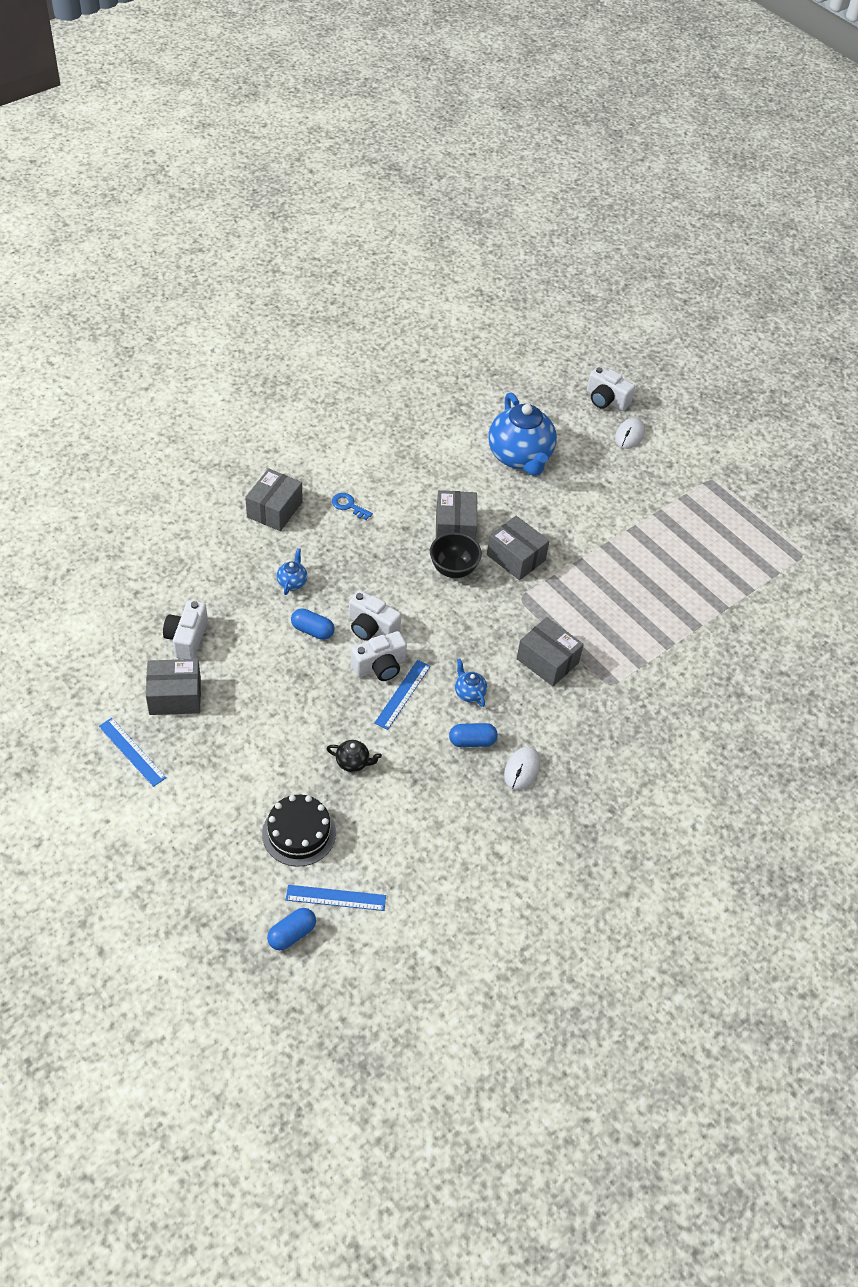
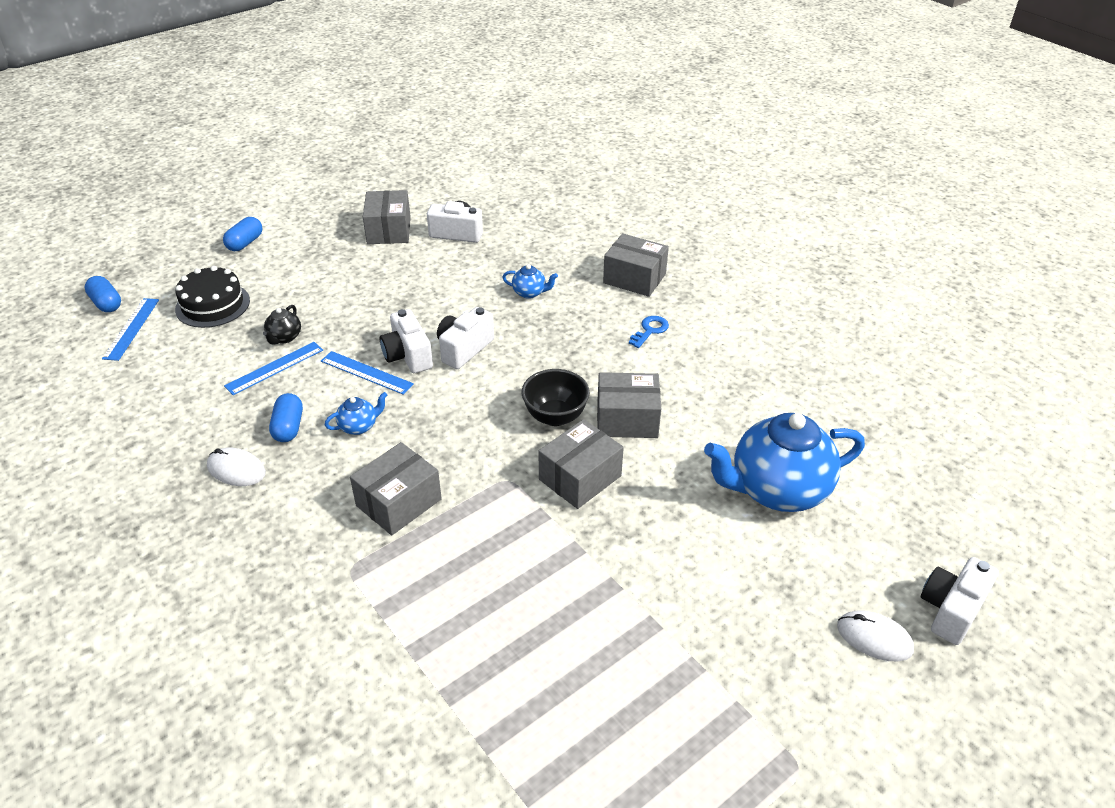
camera: 95 degrees right, 10 degrees down
(132, 751) = (332, 212): blue ruler -> blue ruler (275, 368)
(312, 630) = (462, 308): blue capsule -> blue capsule (245, 243)

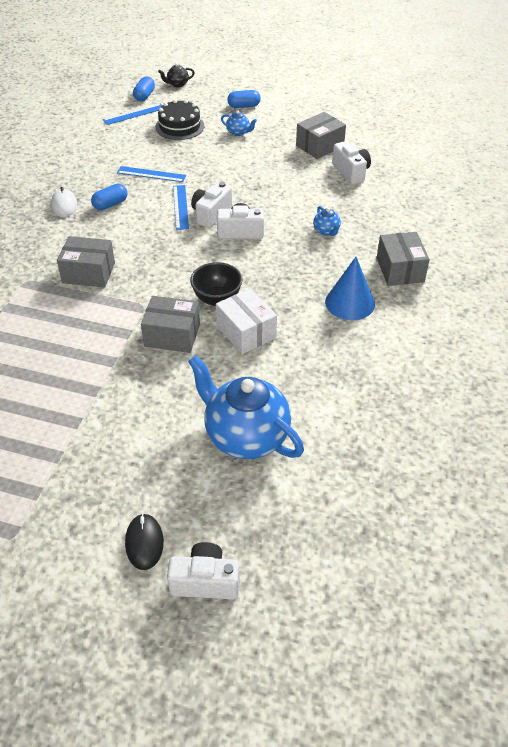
camera: 55 degrees right, 5 degrees up
(284, 338) = (179, 164): black teapot -> black teapot (177, 84)
(359, 426) = (134, 228): blue teapot -> blue teapot (238, 132)
(627, 419) = (246, 332): grey box -> white box
(650, 330) = (350, 302): blue key -> blue cone
(874, 638) = (144, 542): white mouse -> black mouse

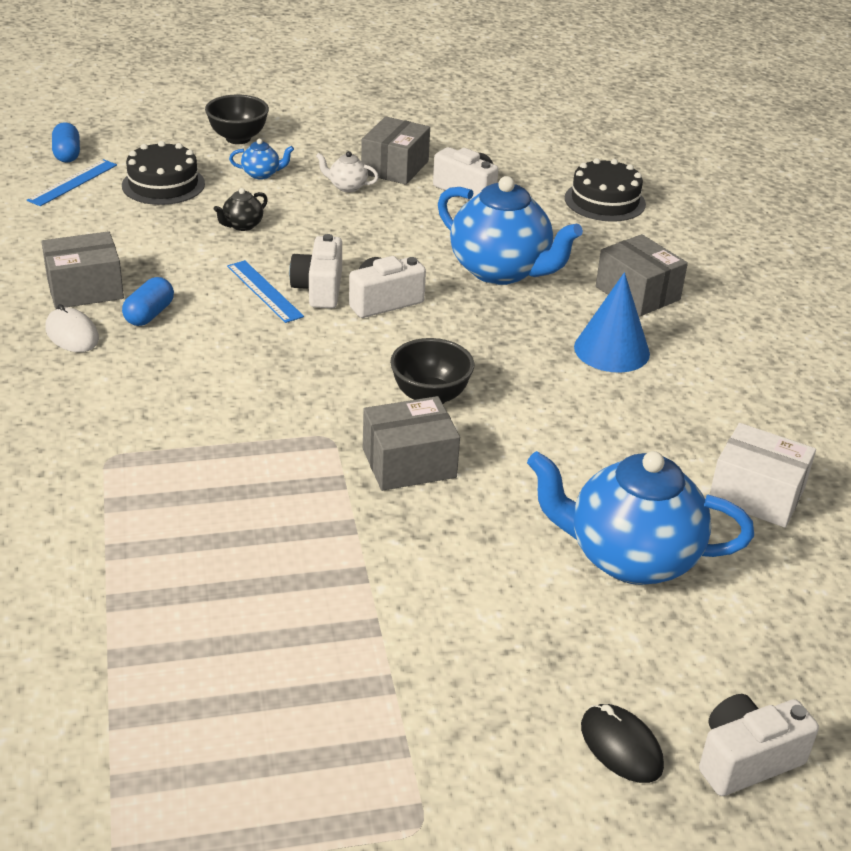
camera: 30 degrees left, 10 degrees down
(89, 273) = (202, 417): grey box -> grey box (85, 289)
(151, 174) = (178, 258): blue ruler -> none
(177, 84) = (107, 129): black teapot -> black teapot (242, 225)
(244, 106) = (238, 138): blue capsule -> black bowl
(246, 332) = (509, 427): white box -> white box (756, 494)
(280, 152) = (347, 187): none -> white teapot
(326, 231) = (501, 271): blue teapot -> blue teapot, size x2.41
(434, 201) = (605, 201): none -> black cake

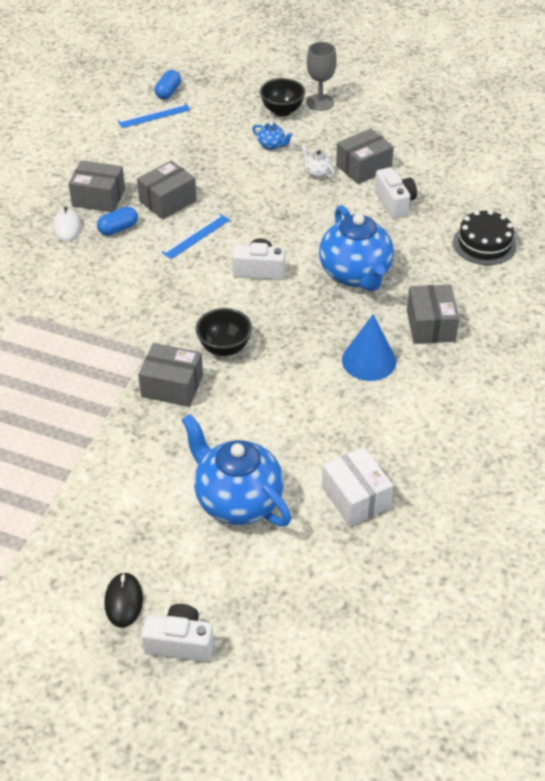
camera: 35 degrees right, 10 degrees up
(163, 184) = (205, 134): black cake -> none
(187, 265) = (167, 201): none -> grey box
(242, 225) = (225, 182): black teapot -> none
(264, 291) = (196, 236): blue ruler -> blue ruler turned 45 degrees clockwise
(275, 119) = (320, 102): none -> grey goblet
(319, 289) = (229, 246): white camera -> none

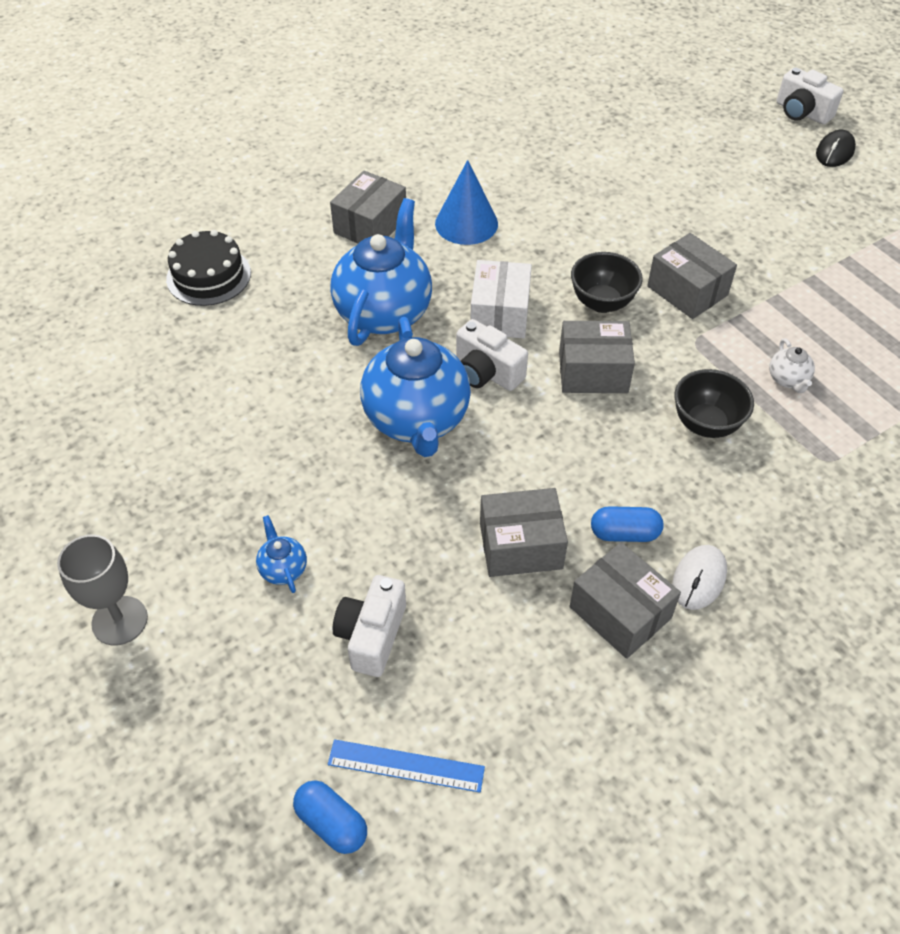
camera: 145 degrees left, 5 degrees up
(168, 92) = (331, 823): blue capsule -> blue capsule turned 75 degrees clockwise
(196, 236) = (525, 463): blue ruler -> none
(237, 500) = (692, 174): blue teapot -> blue teapot (417, 420)
(282, 111) = (194, 637): black bowl -> black bowl (706, 424)
(317, 173) = (276, 477): white teapot -> white teapot (788, 380)
(356, 497) = (587, 134): white box -> white box (499, 314)
(363, 167) = (207, 452): grey box -> grey box (593, 371)
(394, 203) = (235, 377): white camera -> white camera (372, 635)

